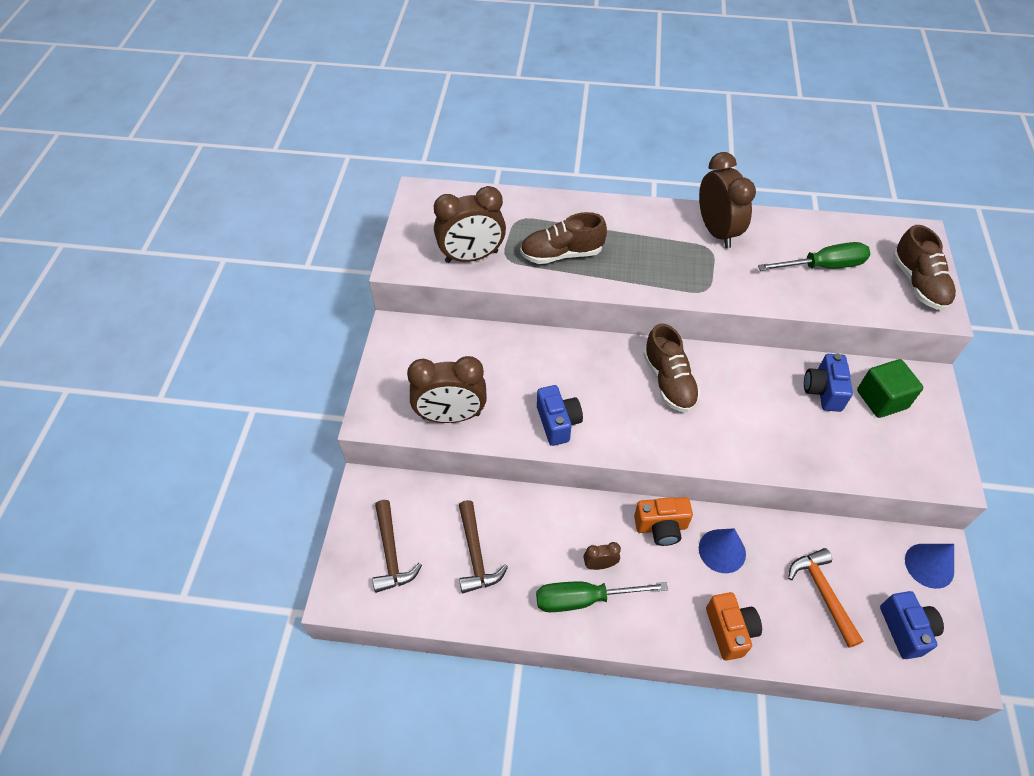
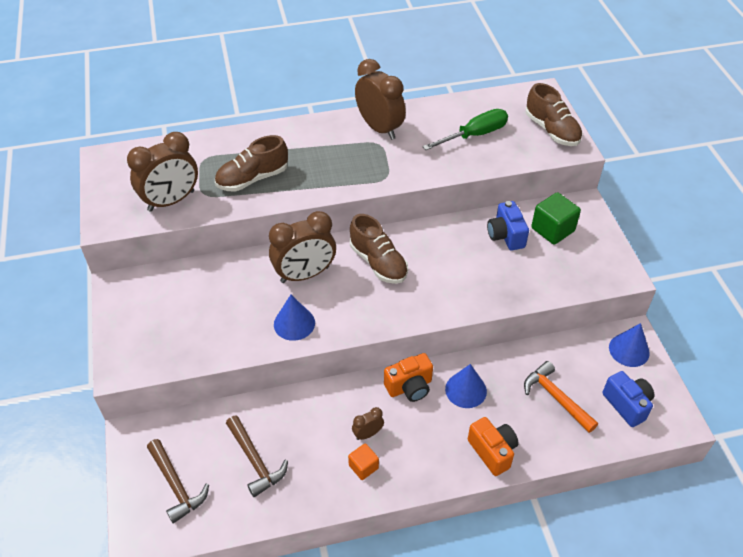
camera: 20 degrees left, 5 degrees down
(451, 416) = (195, 345): brown clock -> brown clock (305, 275)
(558, 423) = (294, 323): blue camera -> blue cone
(584, 599) = (363, 467): green screwdriver -> orange cube

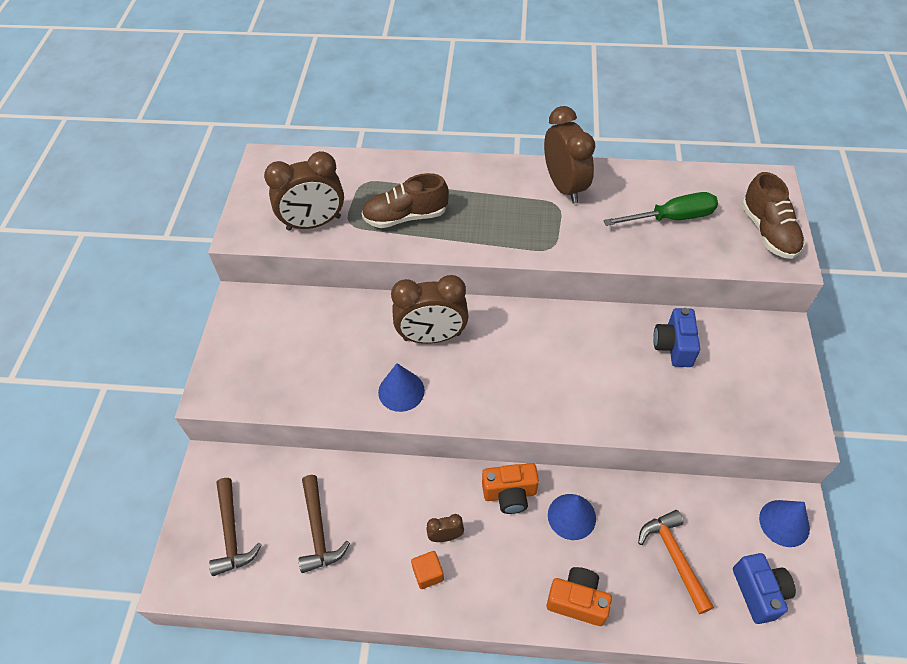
camera: 20 degrees right, 5 degrees up
(378, 263) = (516, 343): brown shoe -> none
(492, 451) = (577, 601): orange camera -> orange camera turned 60 degrees counterclockwise
(552, 229) = (733, 352): green cube -> none

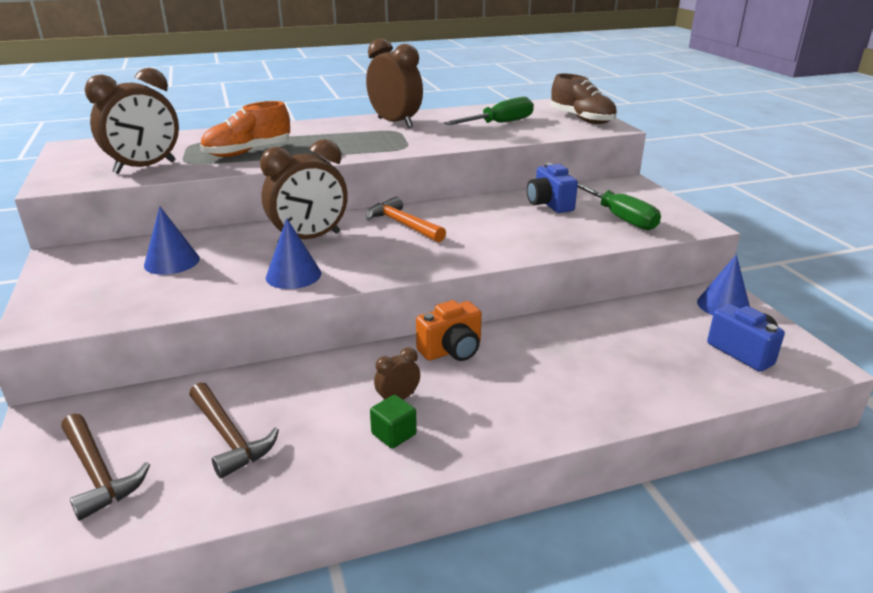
camera: 25 degrees left, 25 degrees down
(405, 216) = (248, 152): brown shoe -> orange shoe
(428, 574) = (394, 434): orange cube -> green cube
(571, 516) = (527, 349): blue cone -> blue cone (172, 262)
(577, 601) = (579, 407): orange camera -> none
(674, 557) = (649, 350): orange hammer -> orange hammer (403, 225)
(730, 392) = (618, 217): none -> green screwdriver

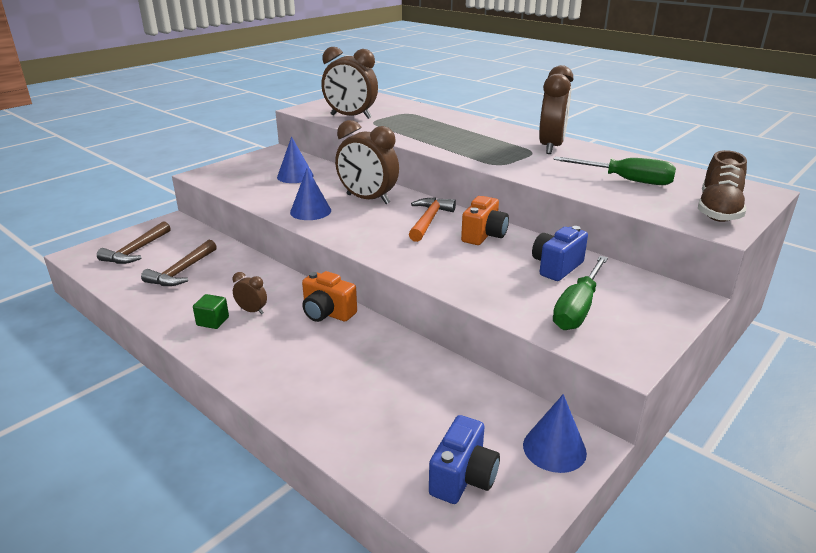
camera: 60 degrees right, 0 degrees up
(248, 152) = (412, 128): orange shoe -> none
(464, 212) = (484, 235): none -> orange camera

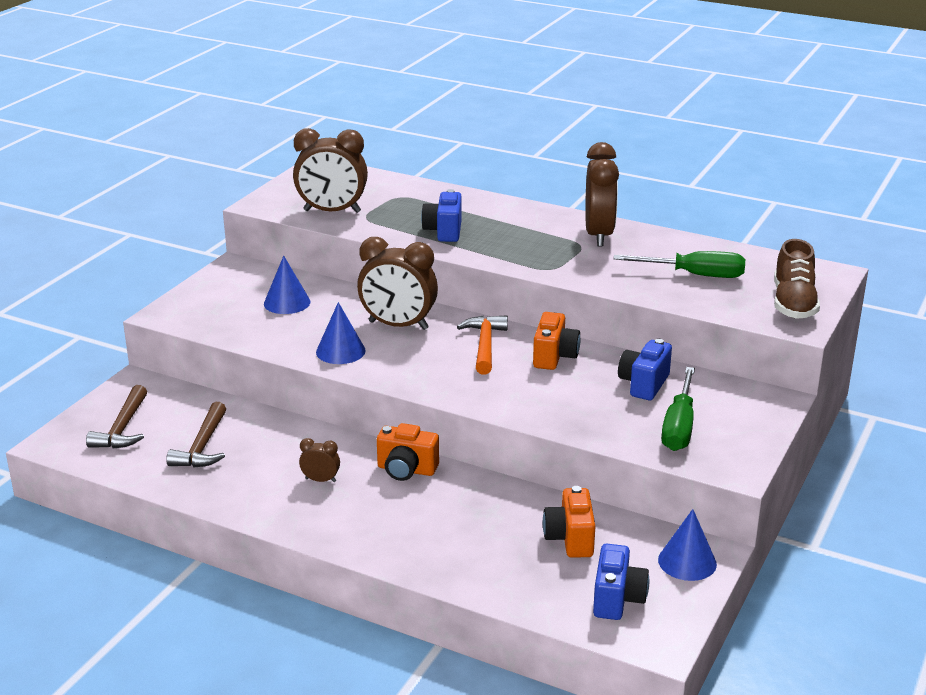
camera: 15 degrees left, 0 degrees up
(213, 321) = (285, 498): green cube -> none
(426, 134) = (444, 231): none -> blue camera
(442, 401) = (570, 539): none -> orange camera

